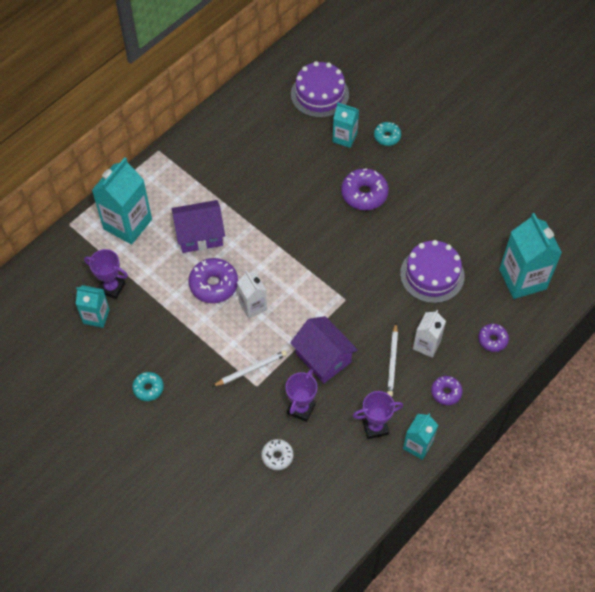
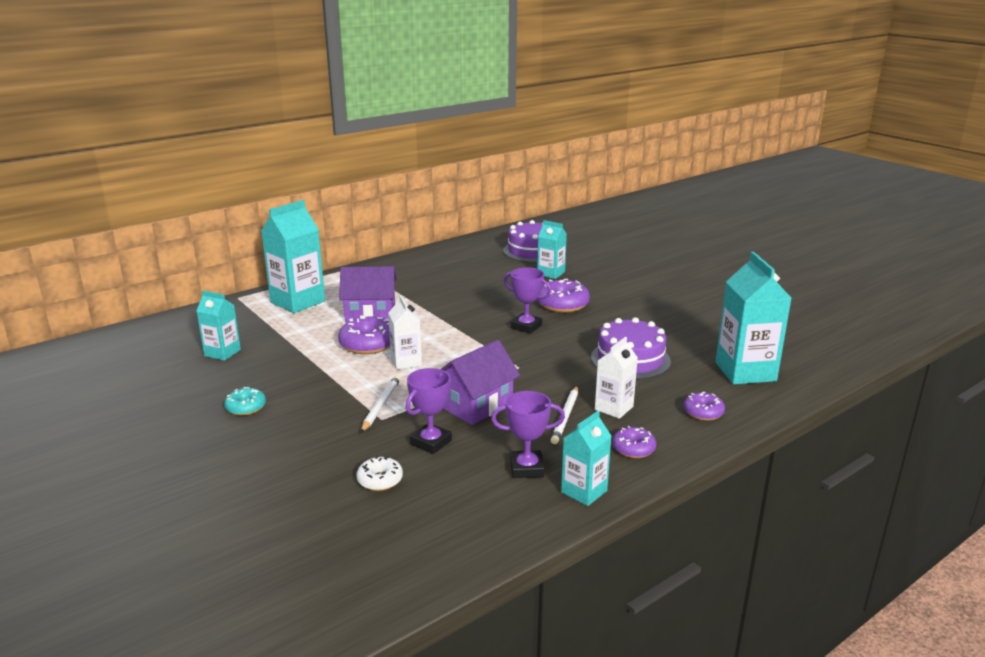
camera: 10 degrees right, 35 degrees down
(111, 287) = (253, 336): purple trophy -> purple trophy (526, 326)
(251, 369) = (381, 405): white pencil -> white pencil turned 60 degrees counterclockwise
(323, 357) = (476, 405): purple house -> purple house turned 75 degrees clockwise
(387, 136) = (596, 276): turquoise donut -> none

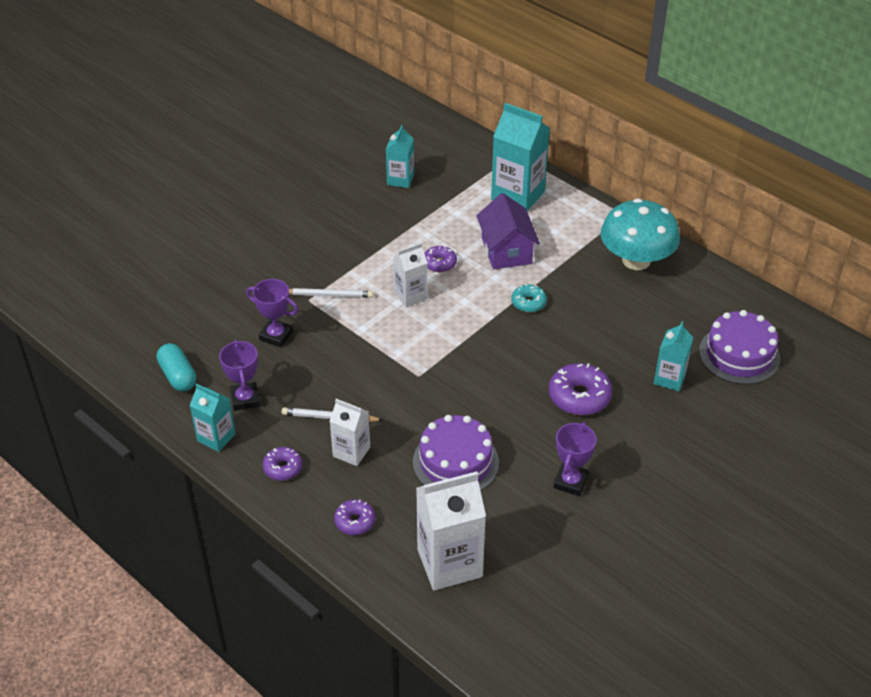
camera: 80 degrees right, 20 degrees up
(246, 407) = (313, 219): turquoise donut -> turquoise donut (528, 303)
(368, 344) = (439, 263): purple donut -> purple donut, size x0.60
(380, 480) = (221, 317): white donut -> none
(415, 269) = (636, 260): none -> turquoise mushroom
(473, 518) = (178, 376): none -> turquoise capsule
(476, 405) = (340, 355): purple house -> none
(526, 326) = (511, 371): purple trophy -> purple trophy (570, 482)
(745, 372) = (449, 563): turquoise carton -> white carton

